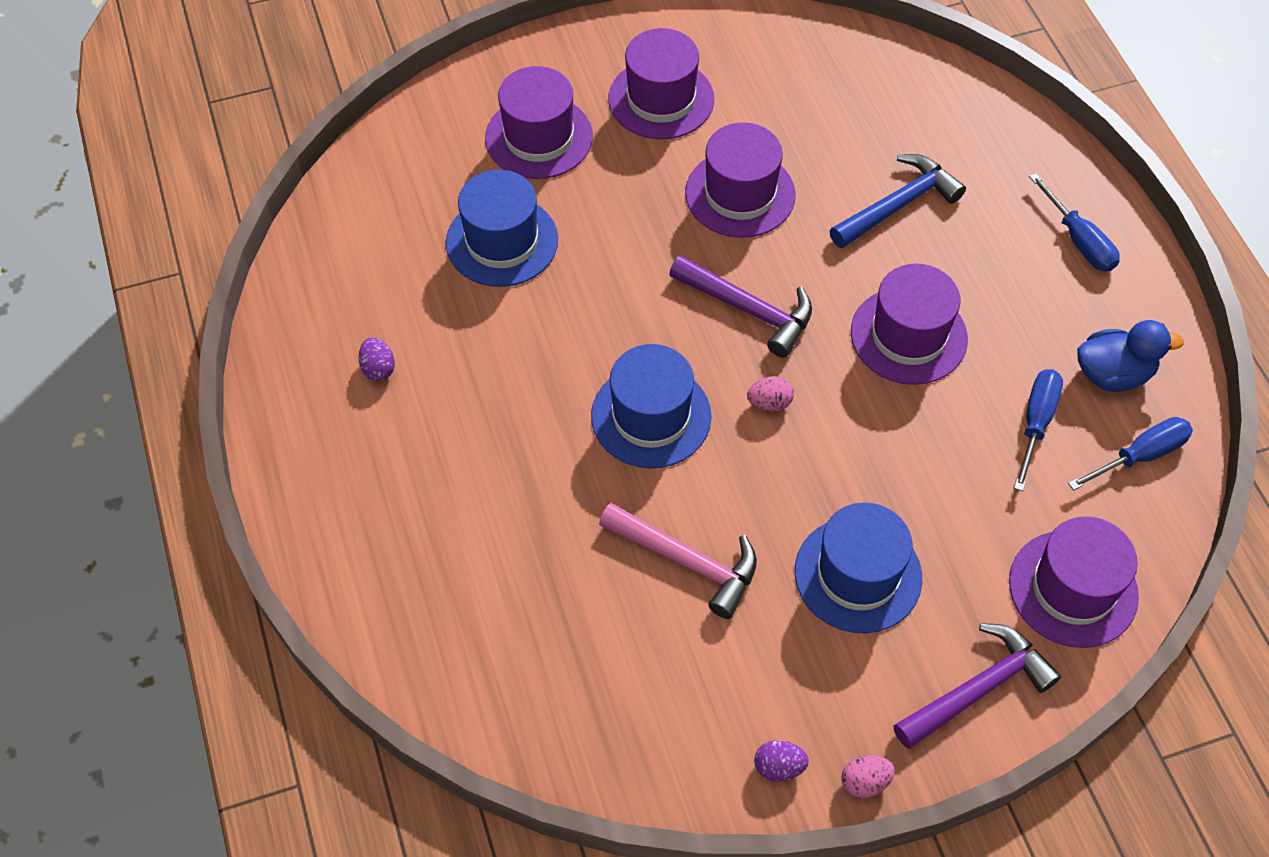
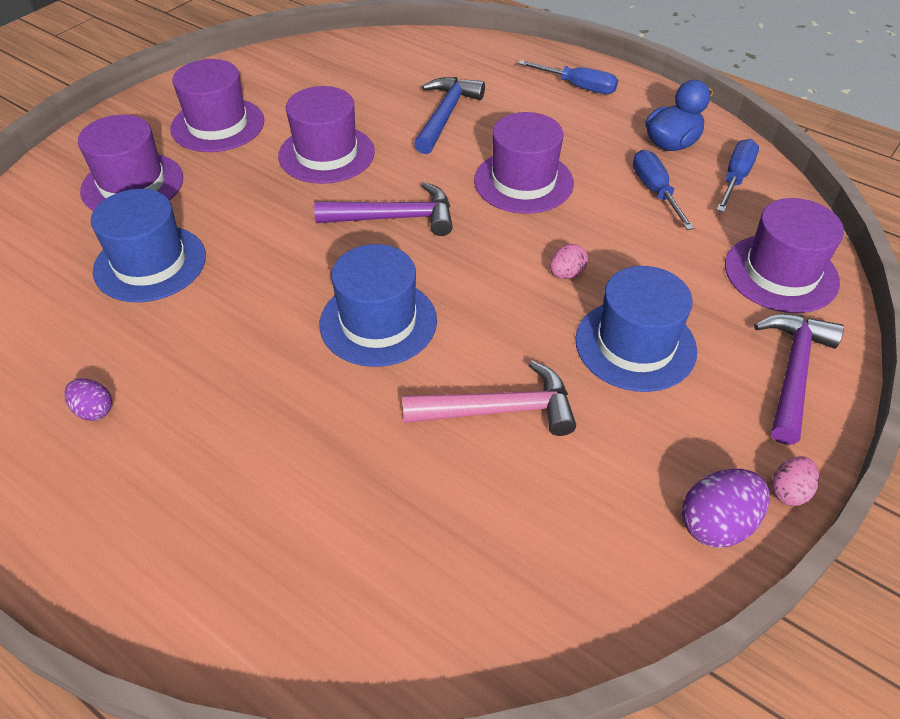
camera: 35 degrees left, 10 degrees down
(769, 403) = (464, 268): pink egg -> pink egg (566, 274)
(779, 767) = (717, 524): purple egg -> purple egg, size x1.63

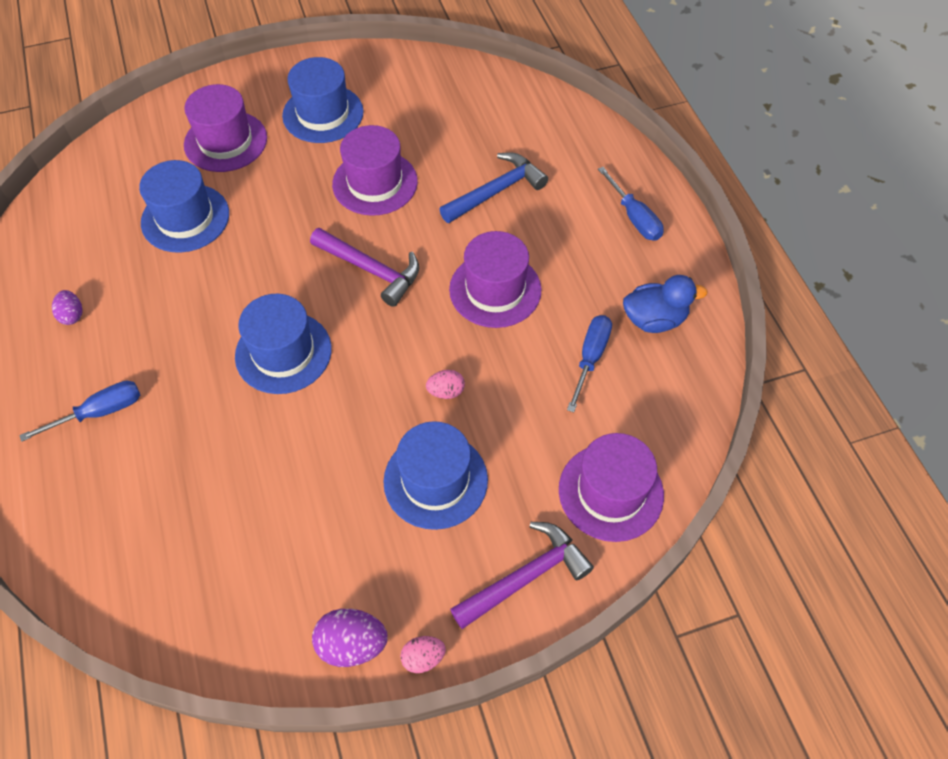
camera: 35 degrees right, 10 degrees up
(218, 125) = (323, 114): purple hat -> blue hat
(499, 410) = (297, 470): pink hammer -> none
(735, 178) = (672, 384): blue screwdriver -> blue screwdriver (100, 412)

